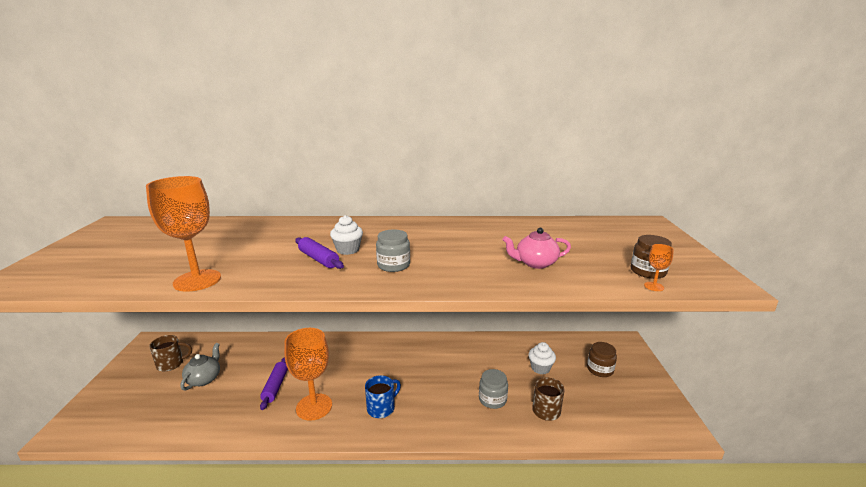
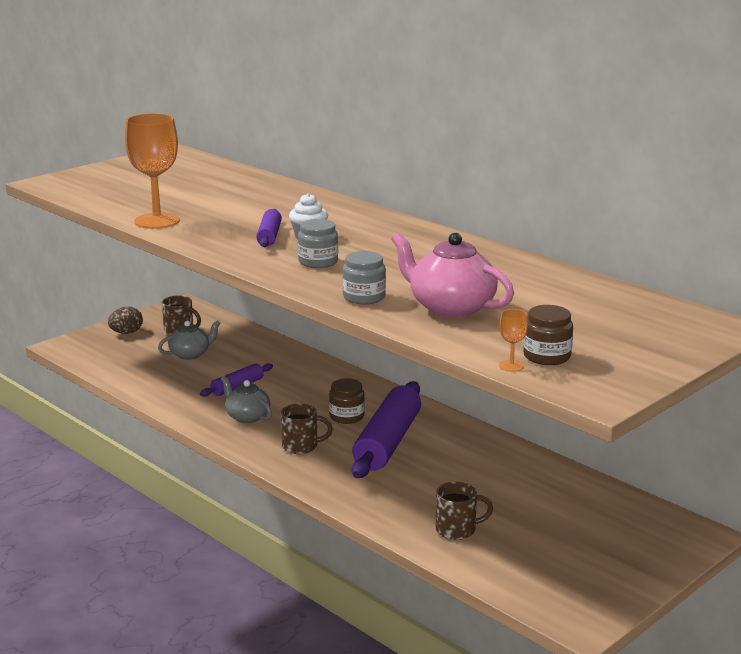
camera: 45 degrees right, 0 degrees up
(121, 387) = (126, 332): none -> brown egg
(314, 407) = (247, 417): orange goblet -> grey teapot
(381, 408) = (301, 446): blue mug -> brown mug
(426, 373) = (388, 442): none -> purple rolling pin
(492, 399) = (417, 494): grey jar -> grey jar (364, 297)
(535, 263) = (450, 307): pink teapot -> pink teapot, size x1.56
(540, 368) = (523, 499): white cupcake -> none
(600, 369) = (597, 536): brown jar -> brown jar (346, 416)

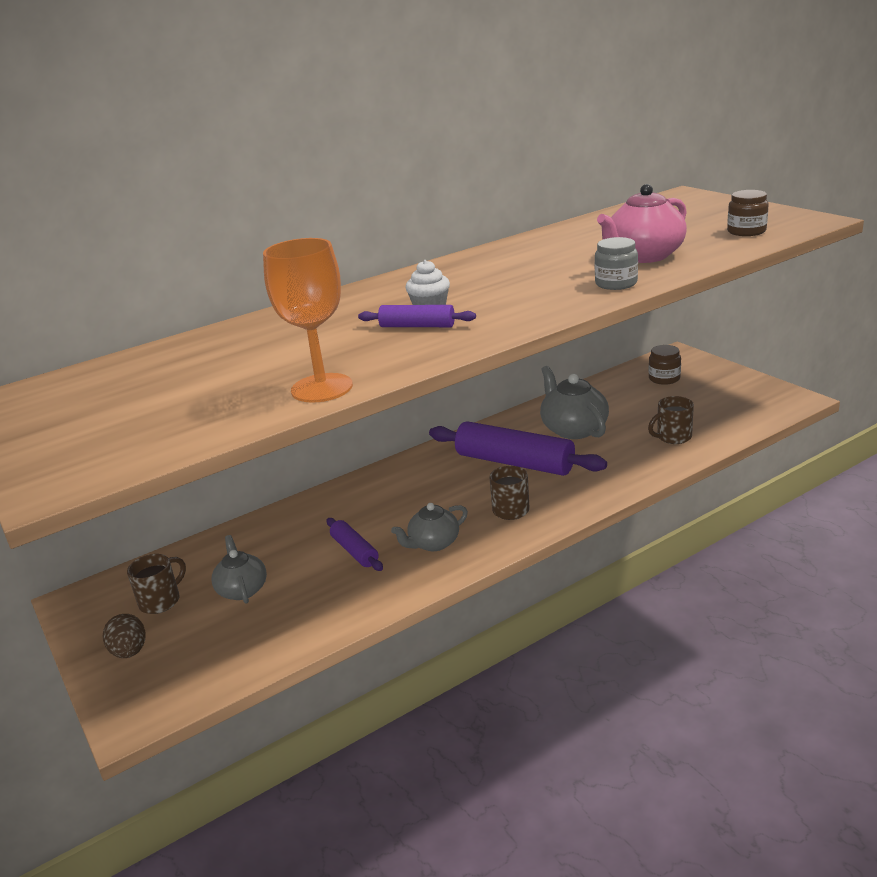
camera: 75 degrees left, 5 degrees up
(318, 262) = (512, 303): grey jar -> none
(346, 416) = (454, 483): brown jar -> brown jar (664, 378)
(457, 530) = (673, 437): brown mug -> brown mug turned 120 degrees counterclockwise
(465, 470) = (573, 429): none -> grey teapot
(511, 366) = (768, 240): orange goblet -> none

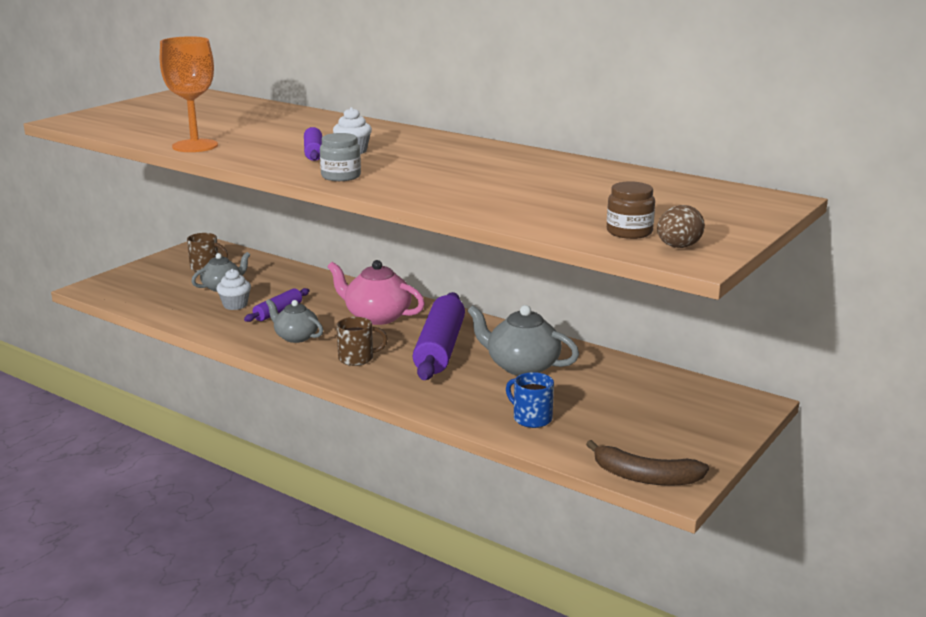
camera: 65 degrees right, 5 degrees down
(129, 652) = (152, 272): brown egg -> brown egg (678, 247)
(309, 582) = (235, 305): none -> white cupcake
(573, 429) = (521, 366): grey teapot -> grey teapot turned 105 degrees counterclockwise
(616, 283) = (430, 195): grey jar -> grey jar (341, 176)
(643, 256) = (518, 199): pink teapot -> pink teapot (376, 316)
(664, 378) = (677, 401): brown jar -> none
(673, 437) = (531, 418): brown mug -> blue mug
(779, 407) = (645, 477): none -> brown banana

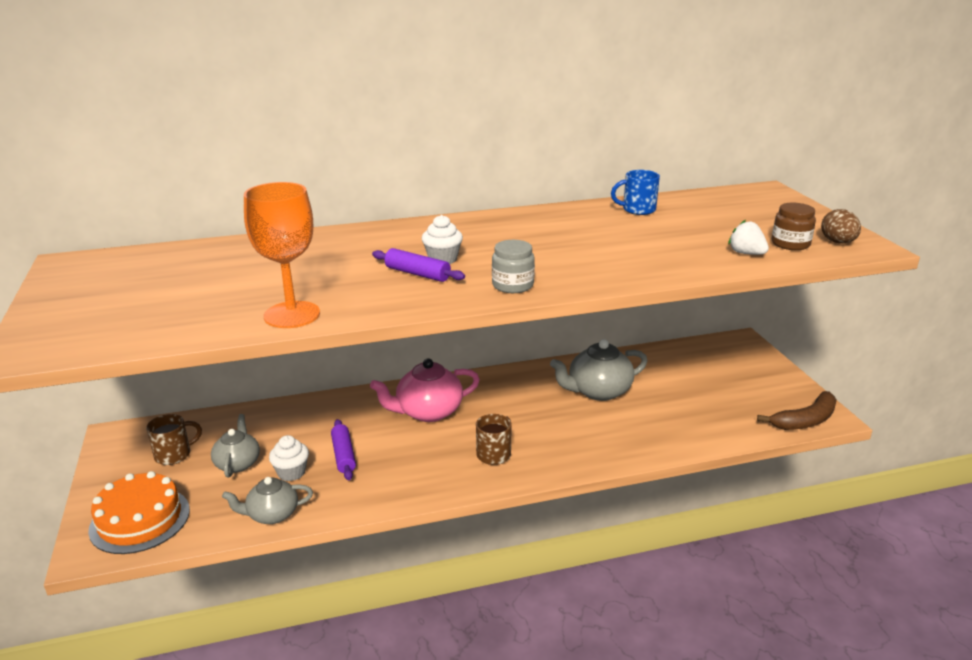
camera: 50 degrees left, 5 degrees up
(132, 287) = (140, 520): none -> orange cake
(295, 337) = (410, 467): grey teapot -> grey teapot (272, 514)
(440, 349) = (526, 410): purple rolling pin -> none
(531, 418) = (683, 424): blue mug -> blue mug (637, 210)
(564, 222) = (746, 253): none -> white strawberry

